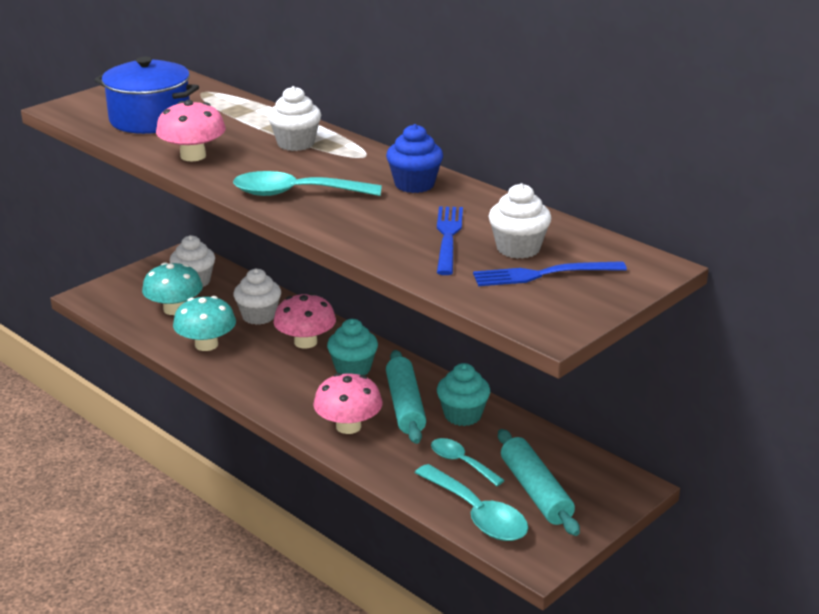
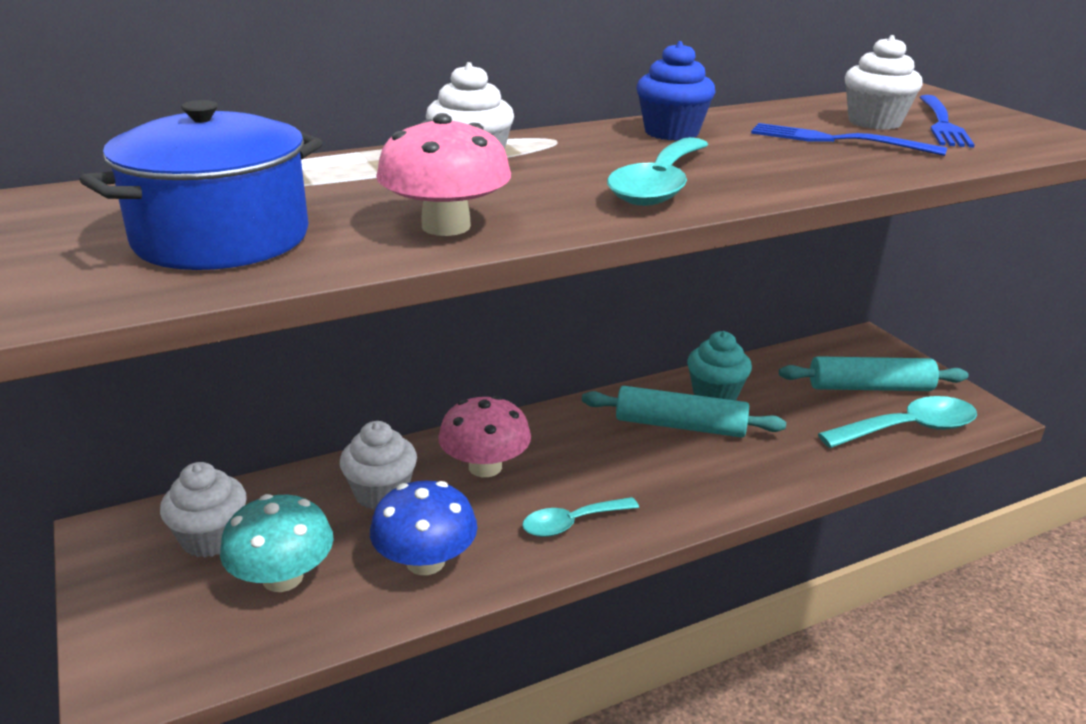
camera: 70 degrees left, 0 degrees up
(206, 345) = (425, 561): turquoise mushroom -> blue mushroom
(348, 426) = (710, 475): pink mushroom -> none
(353, 369) = (576, 444): turquoise cupcake -> none
(461, 462) = (808, 416): turquoise spoon -> turquoise spoon (571, 523)

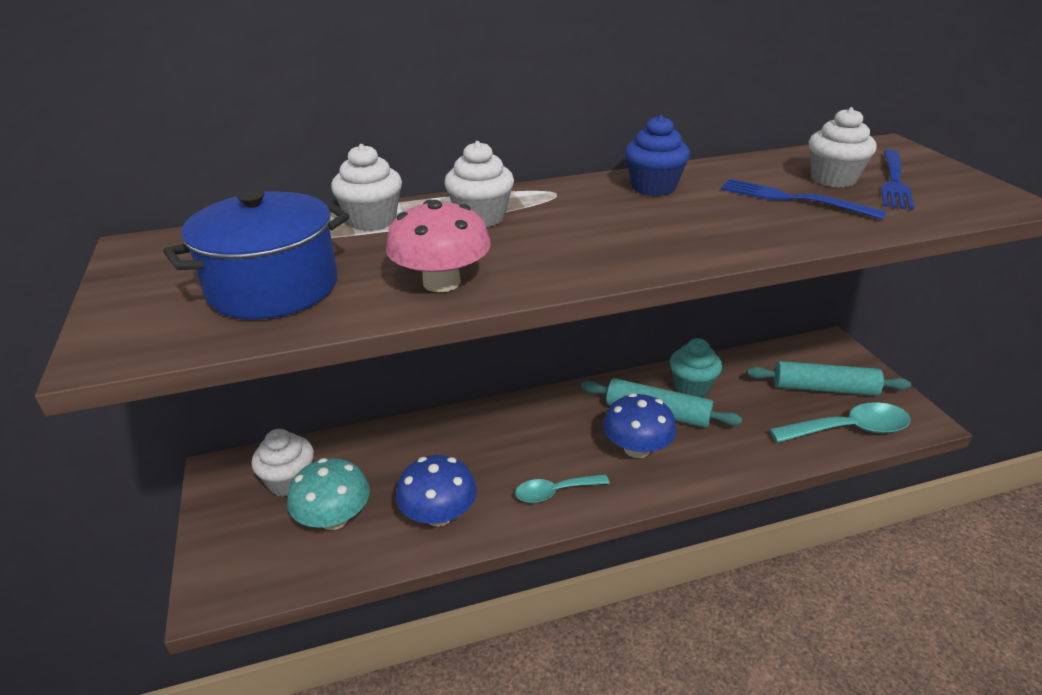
camera: 10 degrees right, 5 degrees up
(381, 493) = (416, 454): white cupcake -> white cupcake (372, 220)
(485, 467) = (497, 438): pink mushroom -> none
(659, 185) = (624, 245): turquoise spoon -> none
(664, 466) = (637, 448): none -> blue mushroom

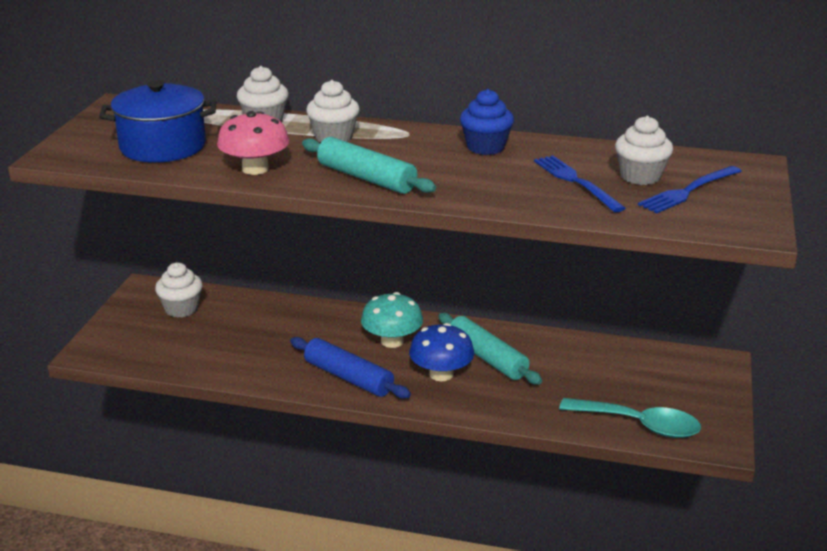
camera: 30 degrees right, 5 degrees down
(334, 518) = (190, 339): turquoise mushroom -> turquoise mushroom (392, 341)
(439, 514) = (257, 361): blue mushroom -> none
(554, 492) = (348, 377): turquoise spoon -> blue rolling pin
(692, 387) = (540, 350): turquoise cupcake -> none
(824, 389) = (660, 391): turquoise rolling pin -> turquoise rolling pin (366, 178)

